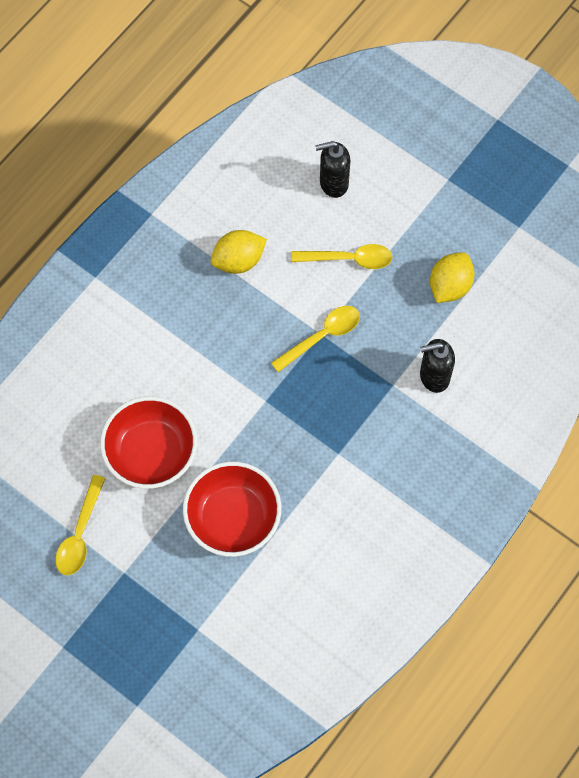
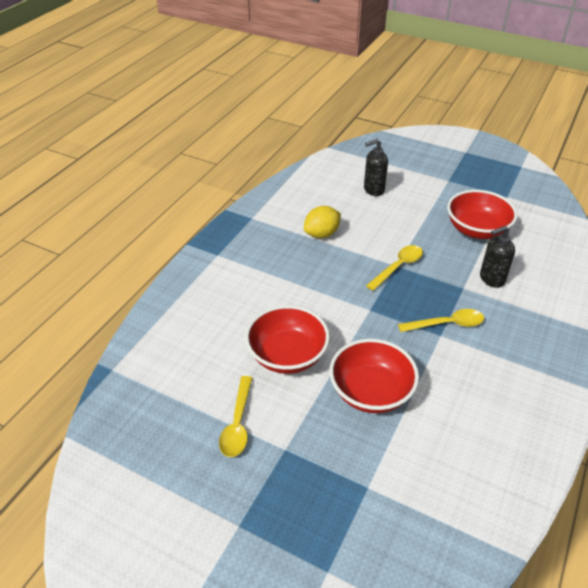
camera: 10 degrees left, 25 degrees down
(349, 259) = (400, 224): yellow spoon -> yellow spoon (447, 324)
(450, 286) = (477, 230): yellow lemon -> red bowl

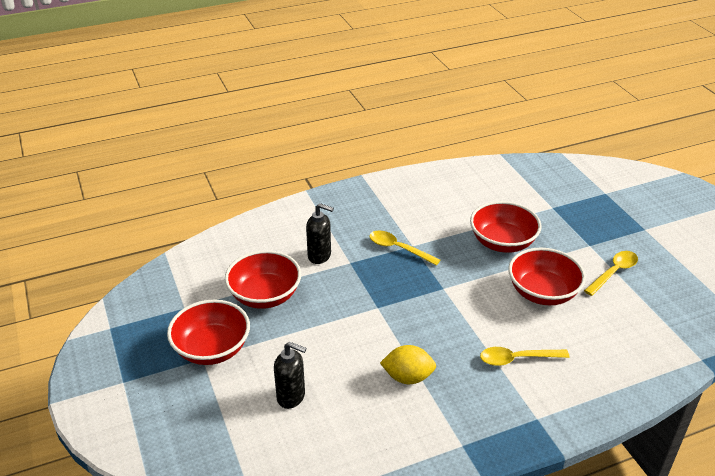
camera: 140 degrees left, 5 degrees down
(398, 267) = (377, 305): yellow spoon -> yellow spoon (517, 359)
(452, 187) = (212, 349): none -> red bowl

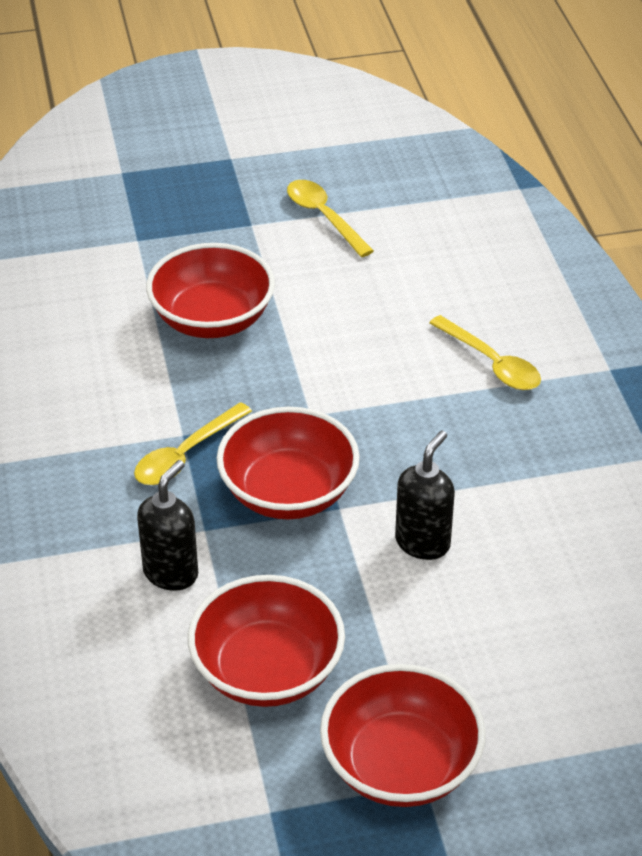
camera: 80 degrees left, 5 degrees up
(291, 397) = (537, 651): black soap dispenser -> black soap dispenser (423, 542)
(408, 377) = (512, 494): yellow lemon -> none
(517, 359) = (491, 363): yellow spoon -> yellow spoon turned 45 degrees counterclockwise
(542, 292) = (351, 302): red bowl -> red bowl (288, 492)

